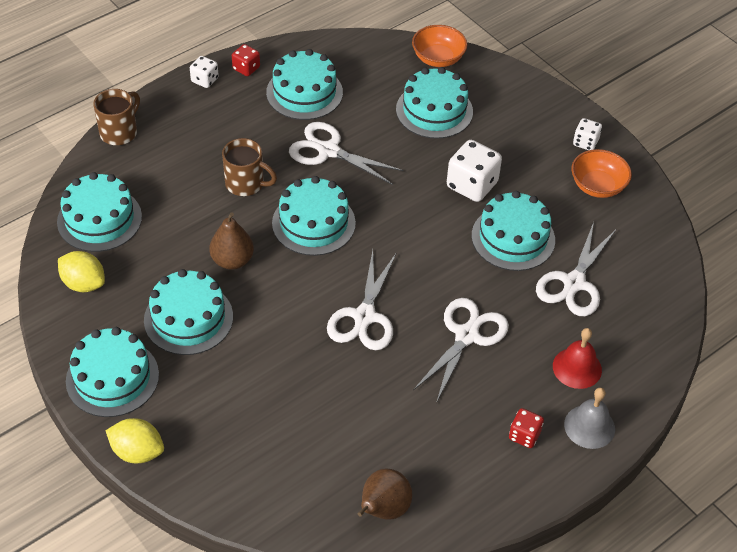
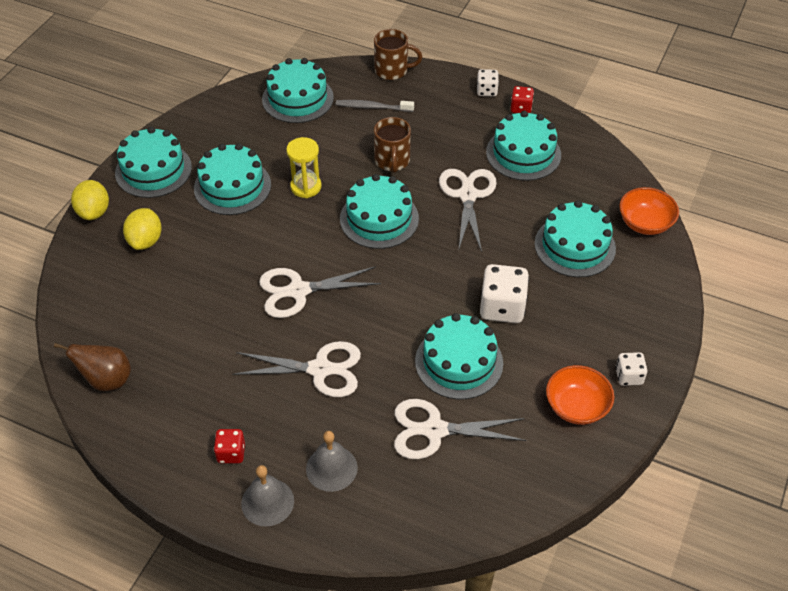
camera: 65 degrees right, 0 degrees up
(84, 283) = (231, 118): yellow lemon -> yellow lemon (145, 241)
(160, 168) = (372, 107): none -> grey toothbrush
(232, 260) = (306, 187): brown pear -> yellow hourglass
(577, 368) = (331, 468): red bell -> grey bell

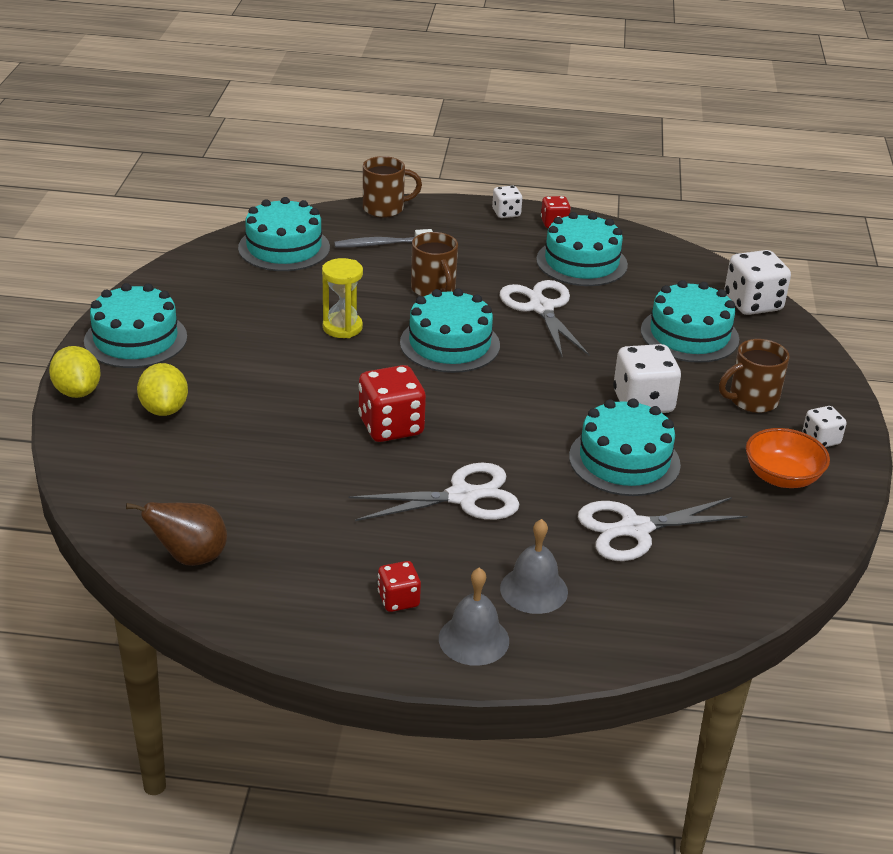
camera: 20 degrees left, 15 degrees down
(232, 186) = (249, 340): turquoise cake -> none
(298, 291) = (391, 427): white scissors -> red dice
(592, 324) = (751, 400): none -> brown mug
(645, 223) = (752, 304): orange bowl -> white dice

